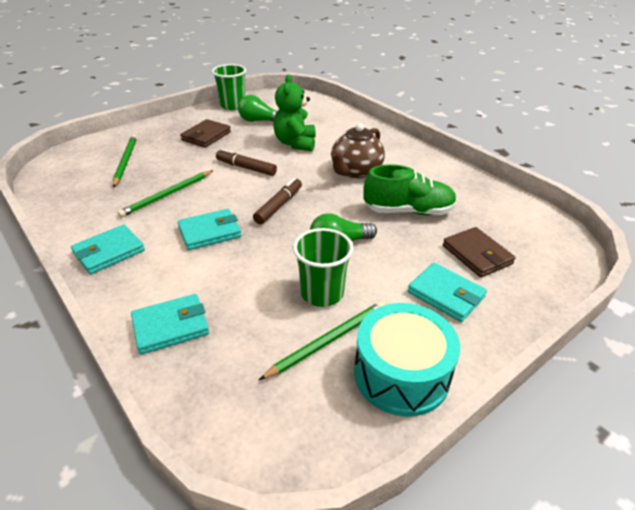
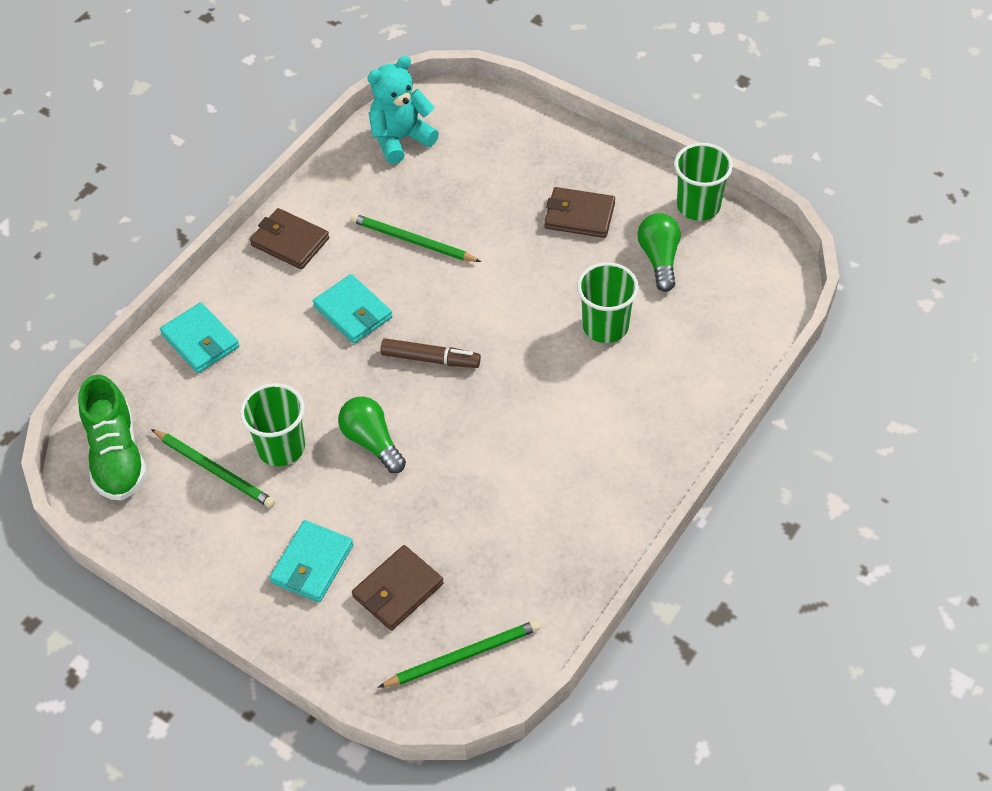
camera: 75 degrees right, 15 degrees up
(68, 184) = (400, 139): none -> turquoise teddy bear
(109, 252) = (290, 242): turquoise wallet -> brown wallet
(125, 162) = (472, 165): green pencil -> green pencil (463, 656)
(246, 168) = (509, 294): brown marker -> none
(295, 143) = (605, 326): green teddy bear -> green cup
(355, 171) = (552, 420): brown teapot -> none
(401, 374) = (188, 539): turquoise drum -> none
(408, 211) = (470, 502): green shoe -> green shoe (116, 456)

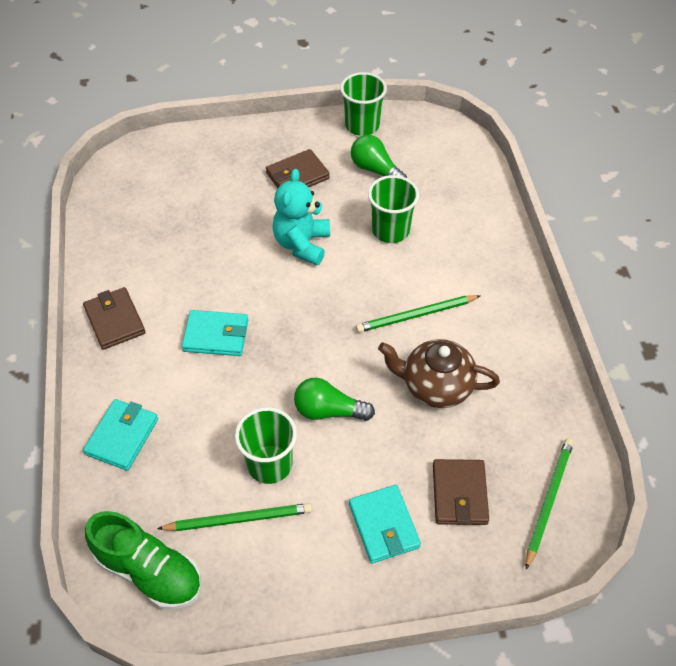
camera: 45 degrees left, 0 degrees up
(200, 341) = (122, 436): turquoise wallet -> turquoise wallet turned 75 degrees counterclockwise
(290, 242) = (115, 320): brown wallet -> brown wallet turned 75 degrees clockwise
(400, 139) = (121, 203): turquoise teddy bear -> turquoise teddy bear (302, 244)
(412, 241) = (205, 262): green pencil -> green pencil (416, 315)
(430, 359) = (304, 328): brown marker -> none
(481, 491) = (435, 386): none -> brown teapot

